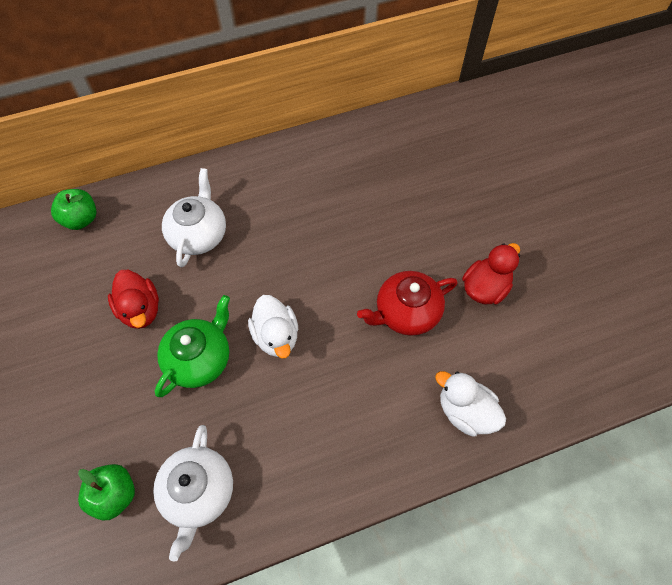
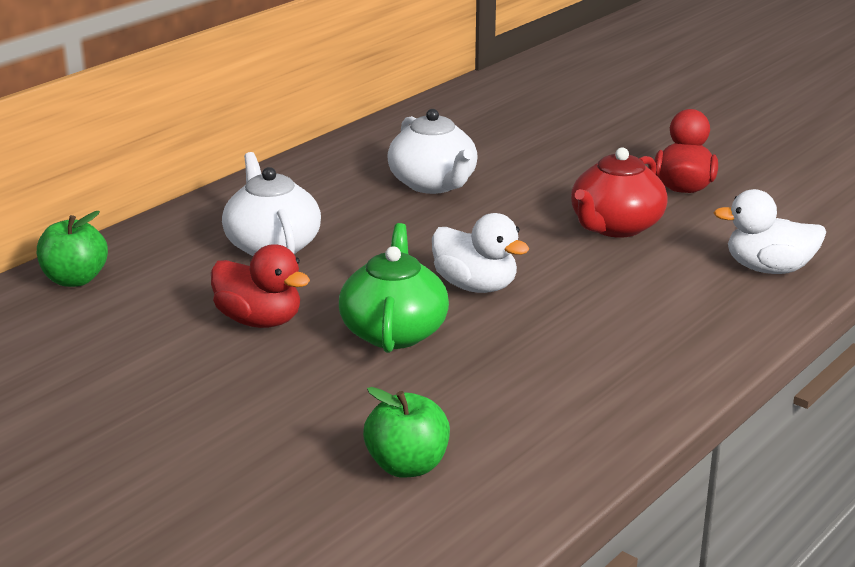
camera: 30 degrees left, 35 degrees down
(198, 492) = (522, 425): white teapot -> white teapot (433, 184)

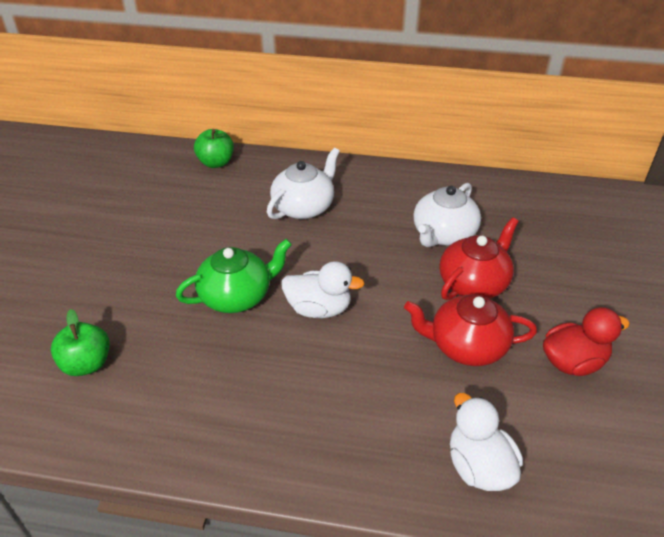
camera: 60 degrees right, 15 degrees up
(259, 321) = (215, 240): red duck -> none
(475, 286) = (319, 309): white duck -> white duck turned 90 degrees counterclockwise
(530, 194) = (474, 283): none -> red teapot

